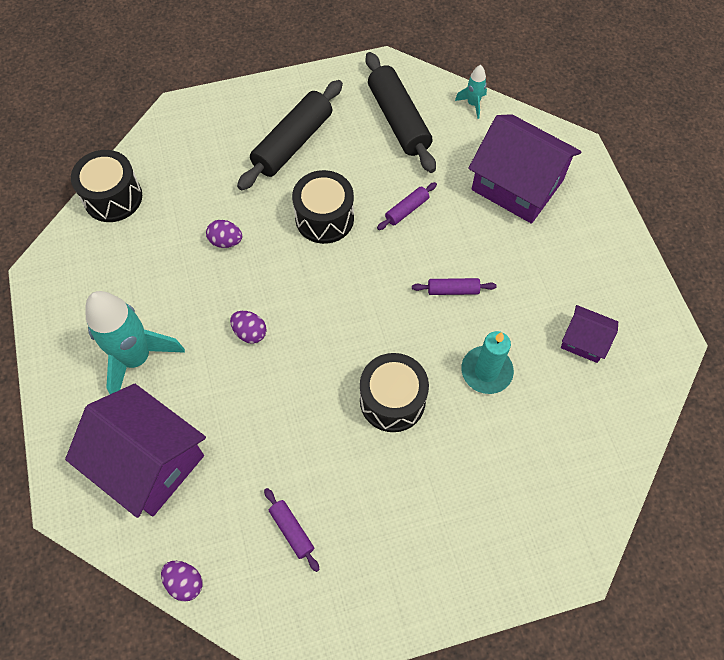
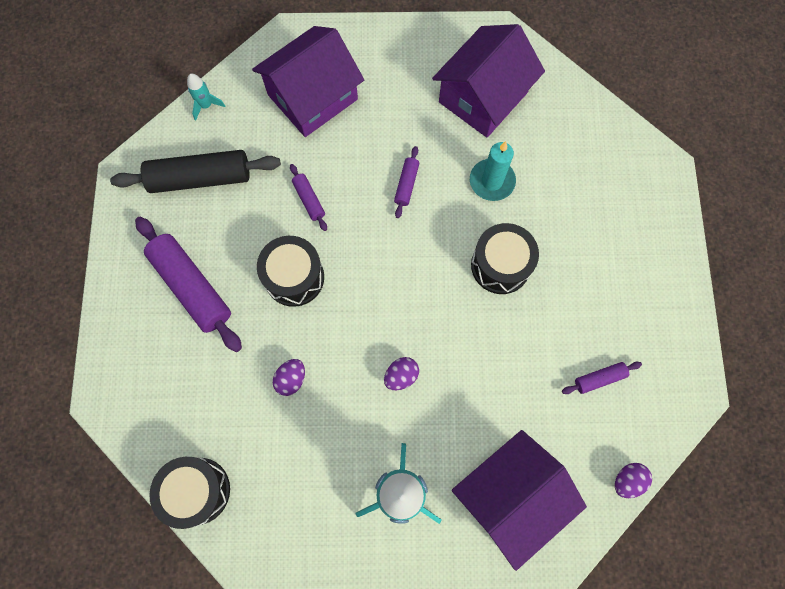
camera: 75 degrees left, 10 degrees up
(292, 143) = (192, 287): black rolling pin -> purple rolling pin
(584, 341) = (483, 97): purple house -> purple house, size x2.00

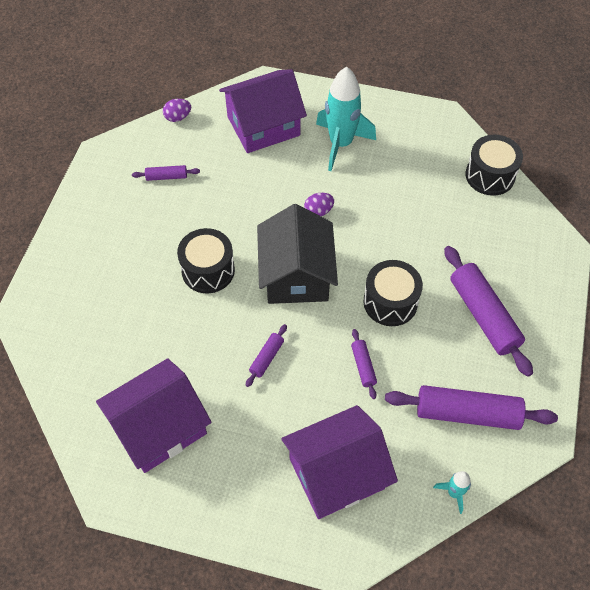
camera: 165 degrees left, 15 degrees down
(200, 178) = (467, 413): black rolling pin -> purple rolling pin
(291, 379) = (407, 228): purple egg -> none
(403, 284) = (296, 275): none -> black house
(492, 181) = (186, 341): turquoise candle -> none

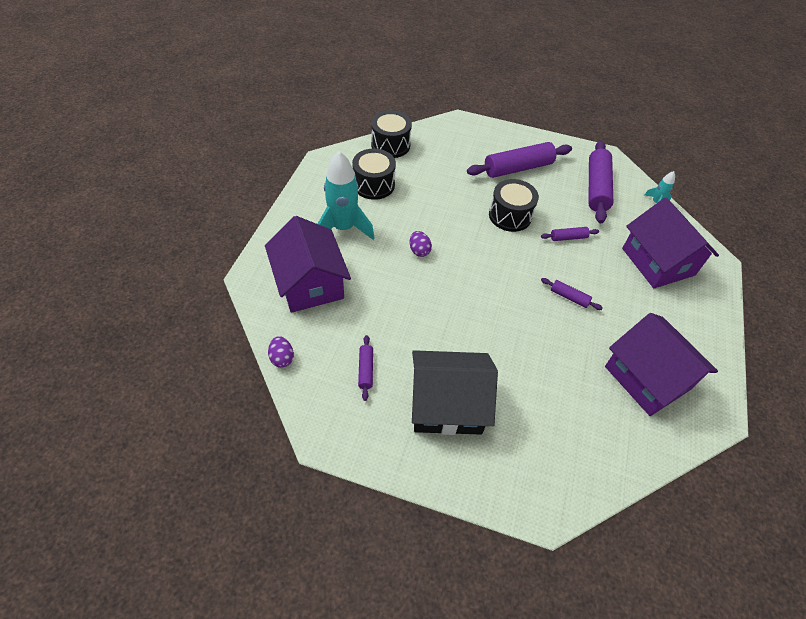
camera: 90 degrees left, 5 degrees down
(208, 270) = (483, 336): black drum -> black drum (374, 184)
(296, 275) = (486, 271): black house -> black house (447, 404)

